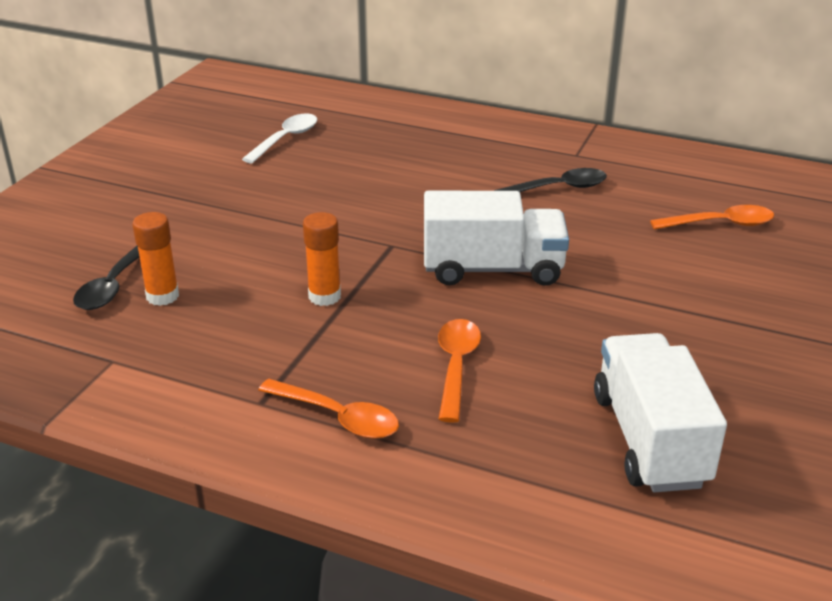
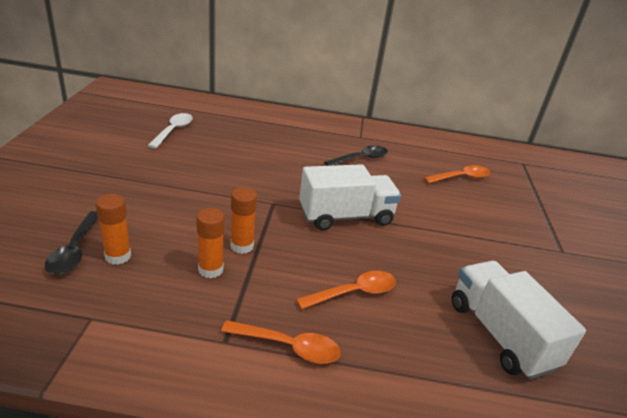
camera: 20 degrees left, 0 degrees up
(272, 321) = (210, 269): none -> orange glue stick
(456, 366) = (354, 292): orange spoon -> orange spoon turned 75 degrees clockwise

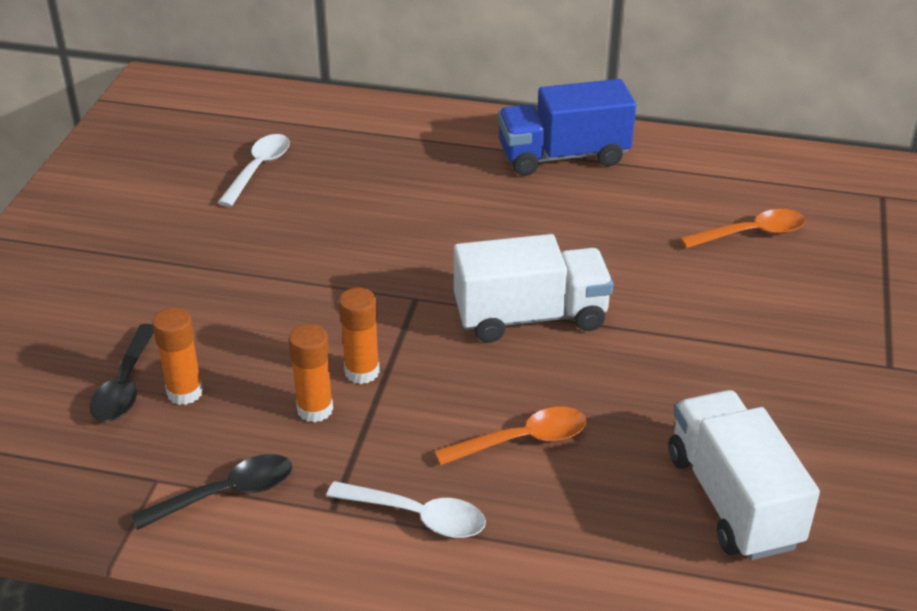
camera: 10 degrees right, 5 degrees up
(288, 347) = (417, 516): orange spoon -> white spoon
(349, 135) = (563, 156): none -> blue truck
(360, 159) = (575, 205): black spoon -> black spoon (226, 494)

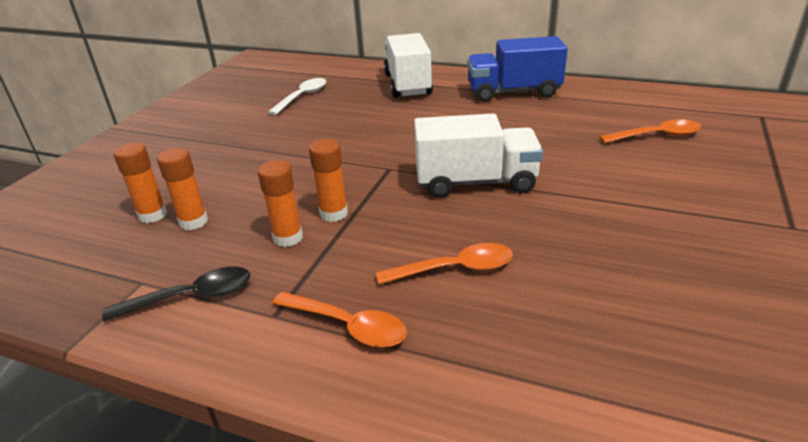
camera: 10 degrees right, 5 degrees down
(125, 385) = (152, 215): black spoon -> orange glue stick
(417, 516) = (348, 326): white spoon -> orange spoon
(732, 500) = (652, 331): white truck -> white truck (408, 84)

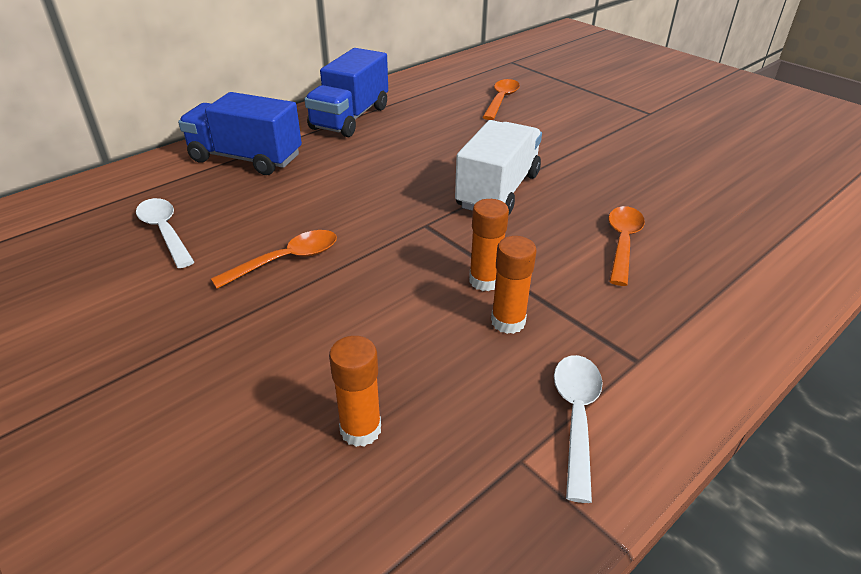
camera: 65 degrees left, 5 degrees up
(191, 297) = (576, 417): black spoon -> white spoon
(193, 222) = (413, 391): orange glue stick -> none
(348, 326) = (673, 319): orange spoon -> orange spoon (286, 260)
(408, 84) = (246, 158): white truck -> blue truck

